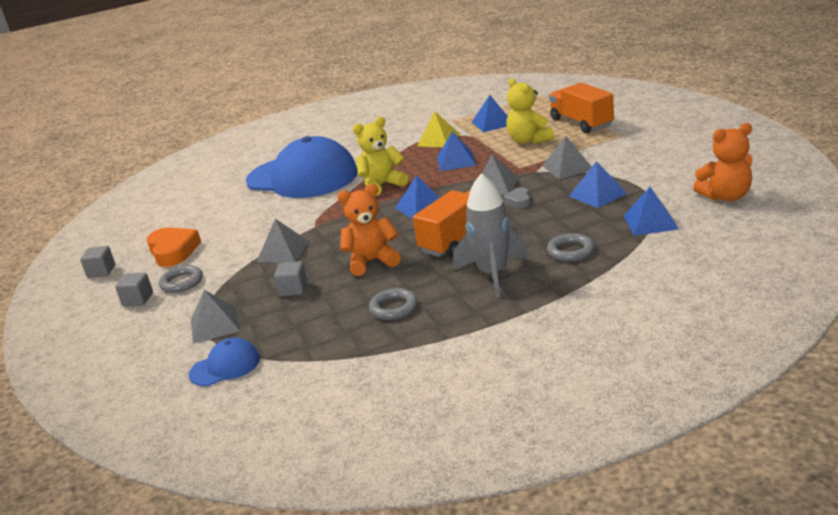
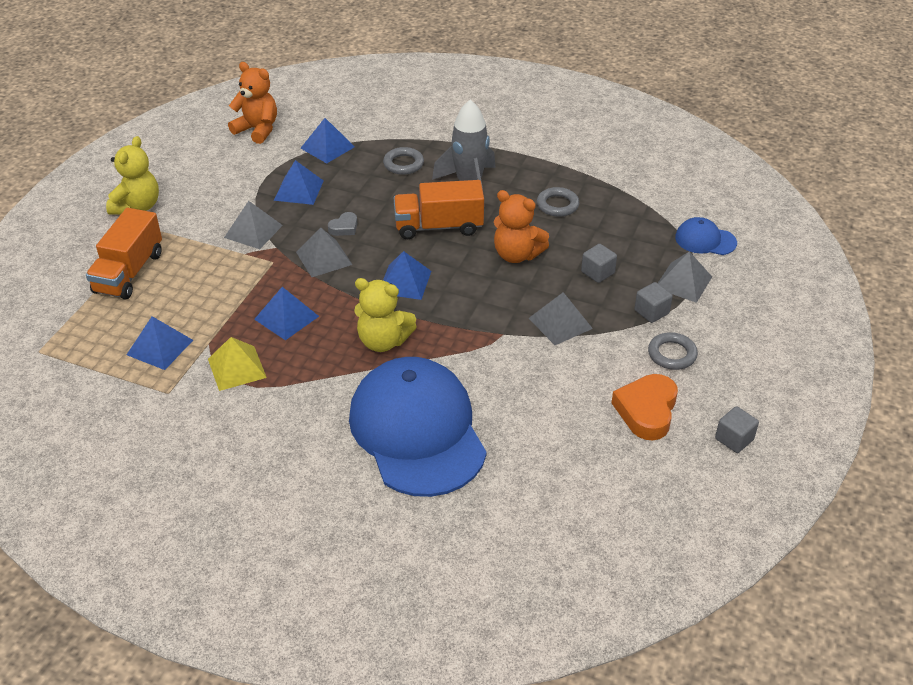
camera: 140 degrees left, 15 degrees up
(138, 299) = (723, 362): grey cube -> grey cube (651, 312)
(529, 140) = (200, 289): yellow teddy bear -> yellow teddy bear (137, 206)

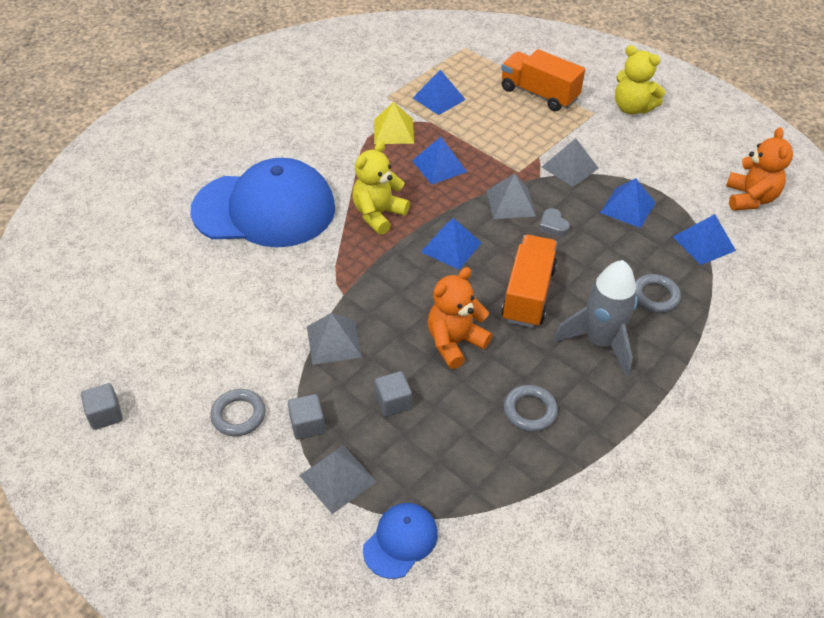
camera: 110 degrees right, 5 degrees up
(257, 130) = (750, 199): orange teddy bear -> orange teddy bear turned 45 degrees counterclockwise
(646, 411) = (184, 362): orange heart -> none

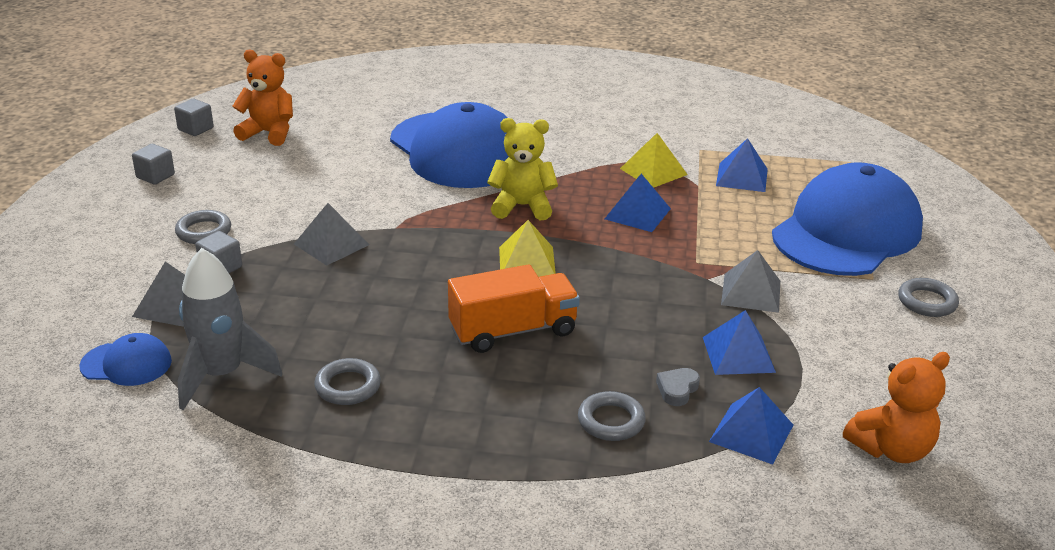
camera: 55 degrees right, 15 degrees down
(393, 402) = (286, 302): grey cube -> grey cube (195, 129)
(451, 247) = (527, 261): blue pyramid -> yellow pyramid
(454, 342) = (396, 309): orange teddy bear -> orange teddy bear (269, 133)
(510, 203) = (639, 274): grey pyramid -> none
(539, 94) = (847, 231): orange truck -> blue cap
(553, 225) = (639, 312): grey heart -> grey heart (677, 390)
(600, 342) = (493, 402): grey rocket -> grey rocket (222, 375)
(632, 108) = (927, 302): yellow teddy bear -> grey ring

